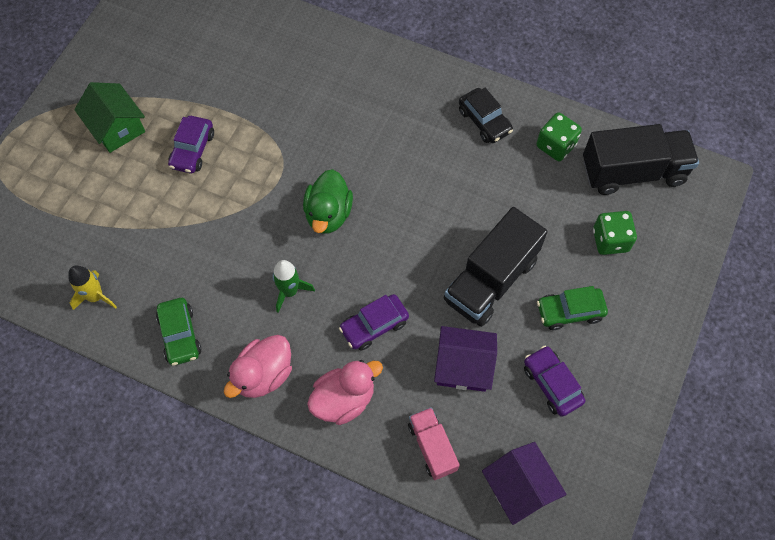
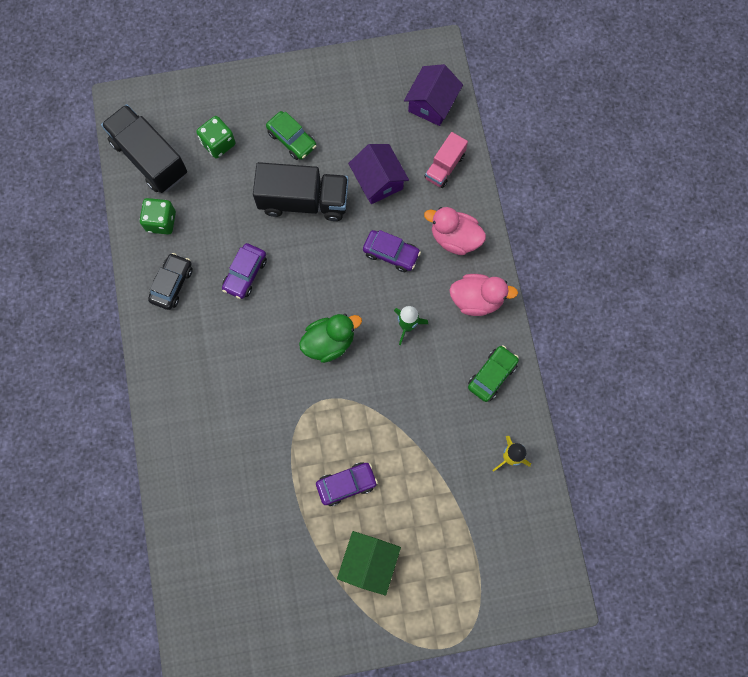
camera: 125 degrees left, 10 degrees up
(552, 384) = (351, 122): purple car -> purple car (245, 274)

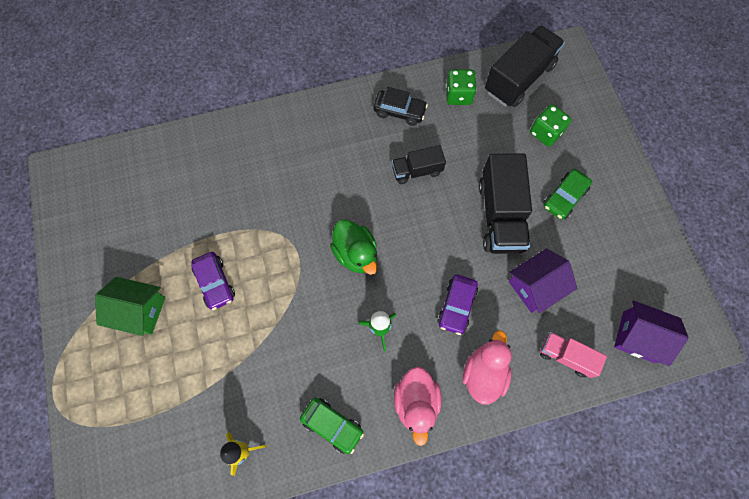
camera: 85 degrees right, 5 degrees down
(245, 274) = (417, 171): purple car -> black truck

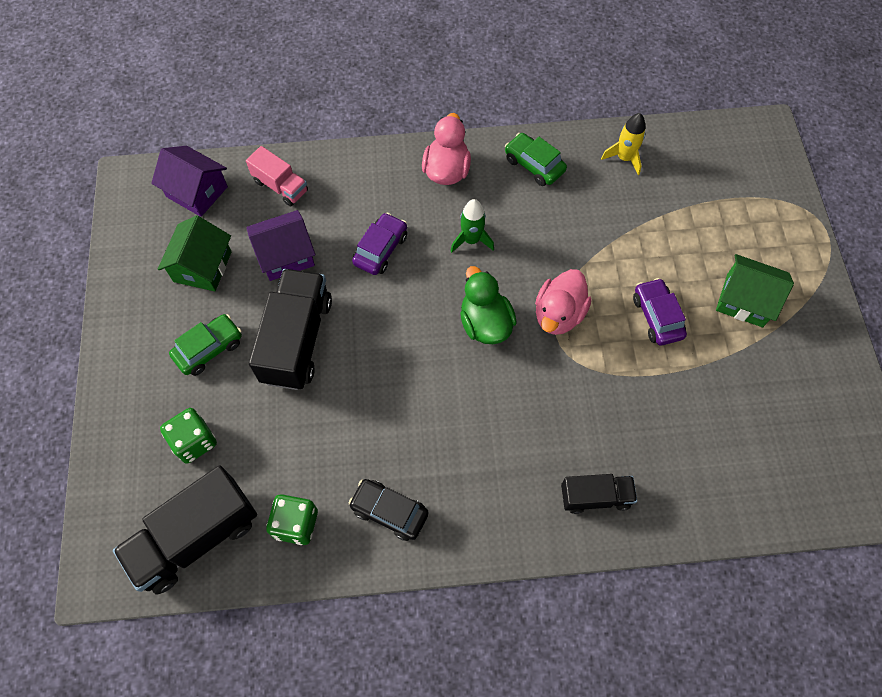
camera: 170 degrees left, 5 degrees down
(417, 171) = (386, 416): black truck -> black truck (595, 497)
(484, 373) = (371, 184): pink duck -> pink duck (558, 314)
(600, 264) = (202, 266): none -> green house

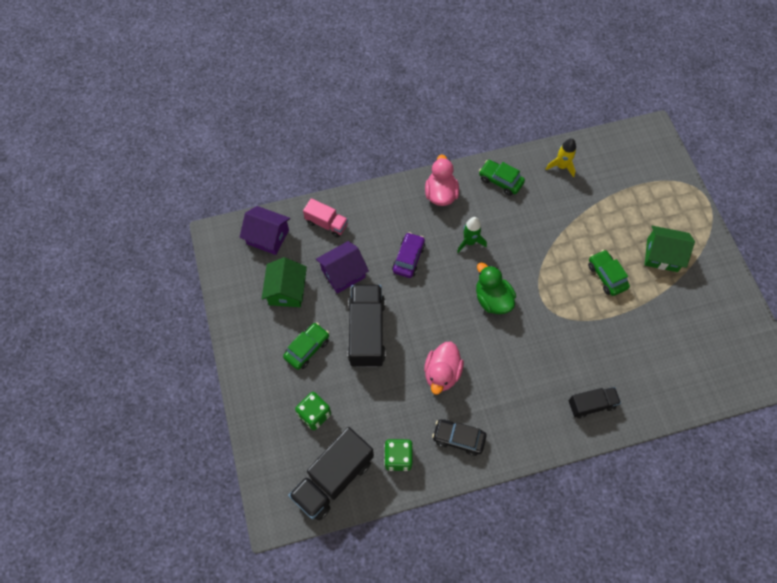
camera: 10 degrees left, 0 degrees up
(558, 314) = (540, 285): pink duck -> pink duck (442, 373)
(657, 317) = (606, 276): purple car -> green car

